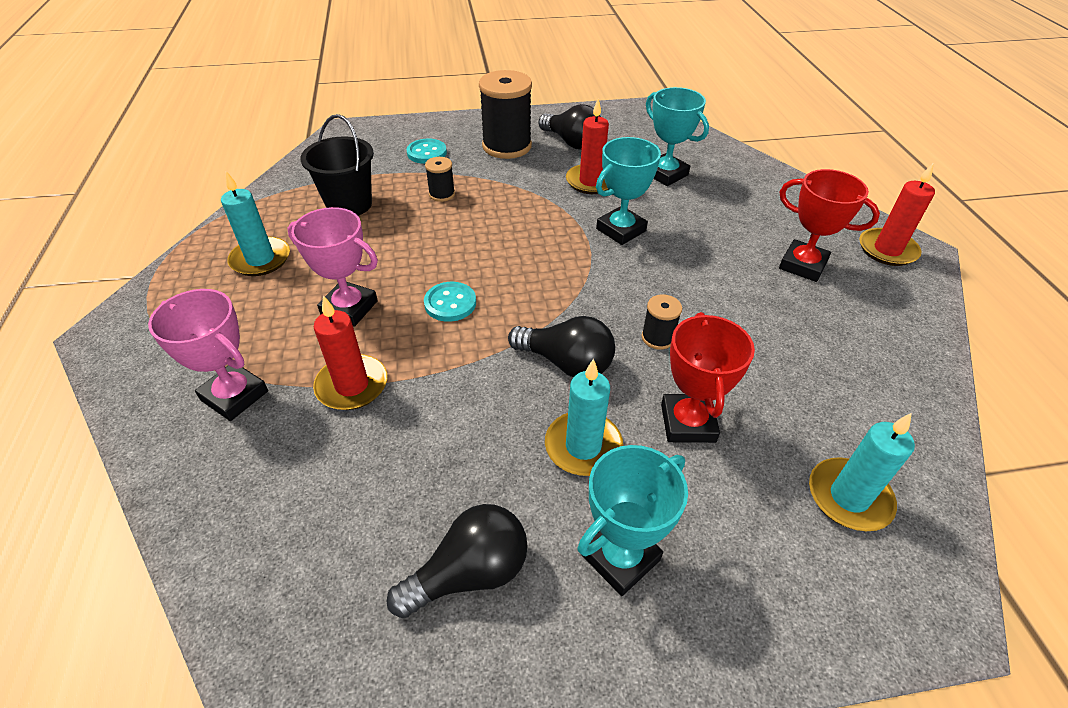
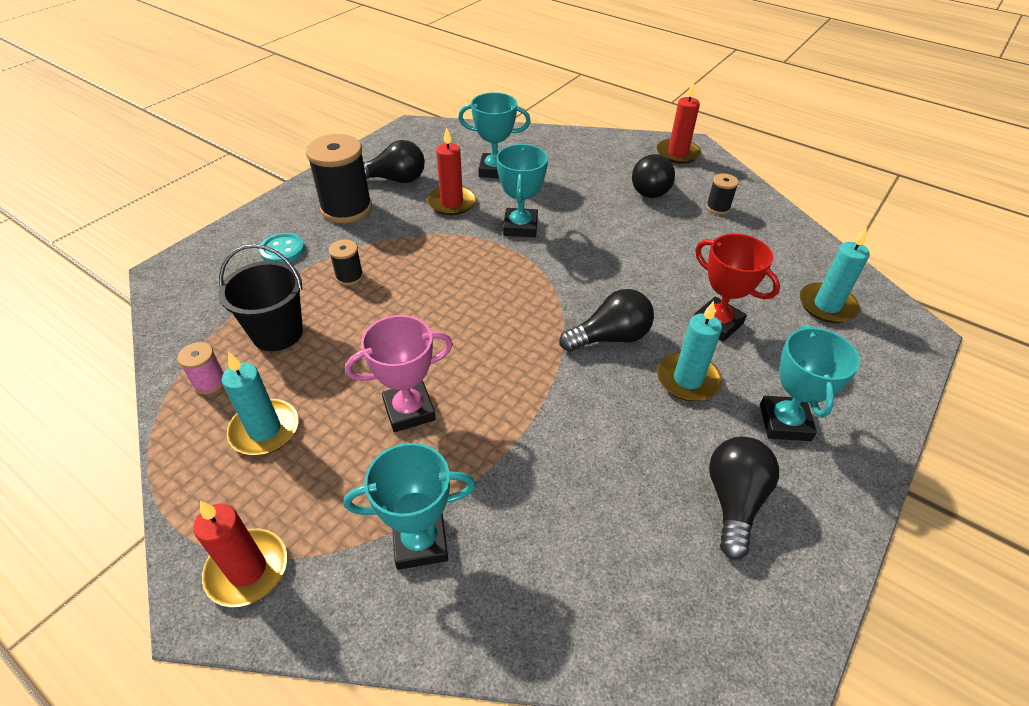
camera: 45 degrees left, 0 degrees up
(235, 396) = (420, 542): pink trophy -> turquoise trophy
(275, 211) = (210, 382): none -> pink spool
(352, 385) = (498, 460): red candle -> red candle (247, 570)
(450, 303) = (480, 353): turquoise button -> none
(657, 338) = (637, 284): black spool -> black spool (718, 207)
(802, 265) = (650, 188): red trophy -> black light bulb

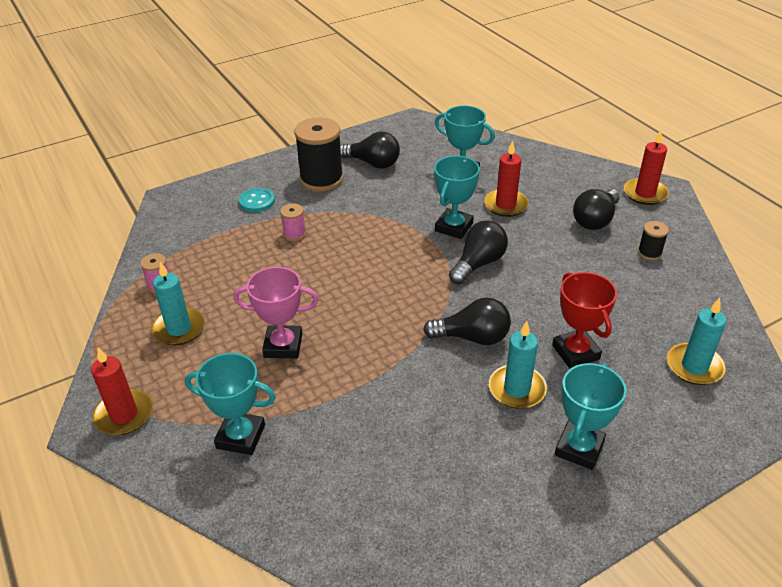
camera: 25 degrees right, 5 degrees down
(277, 333) = (221, 263): black bucket -> none
(349, 276) = (294, 234): black spool -> pink spool
(452, 203) = (408, 193): red candle -> red candle (505, 205)
(734, 501) = (491, 491): black light bulb -> black light bulb (478, 263)

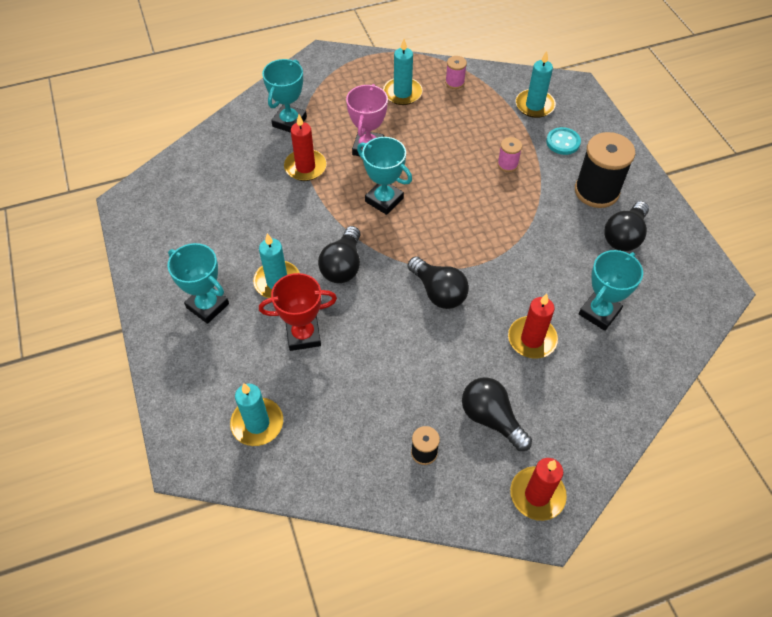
camera: 100 degrees right, 15 degrees up
(124, 415) = (328, 69): red candle -> red candle (305, 167)
(201, 223) = (534, 105): none -> turquoise candle
(454, 227) = (499, 284): turquoise trophy -> turquoise trophy (384, 200)

